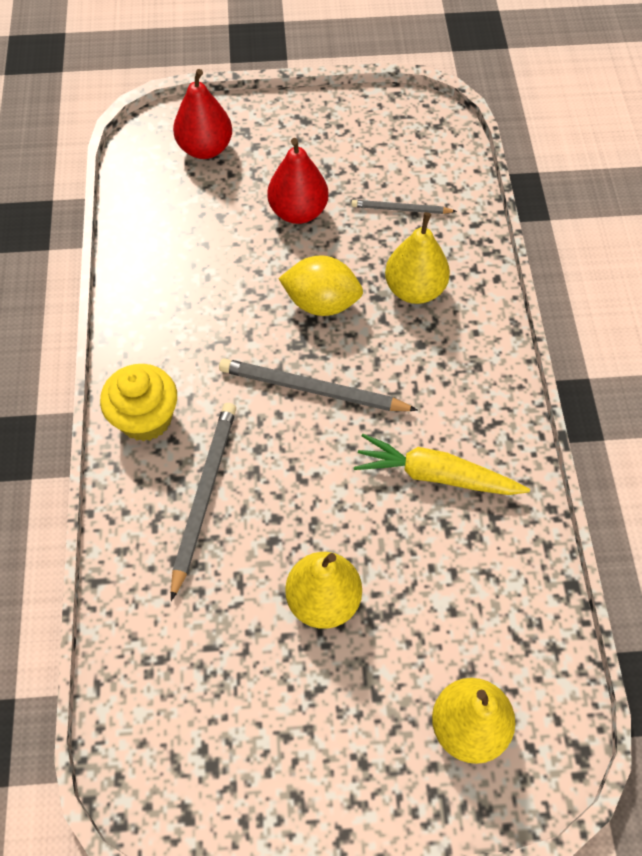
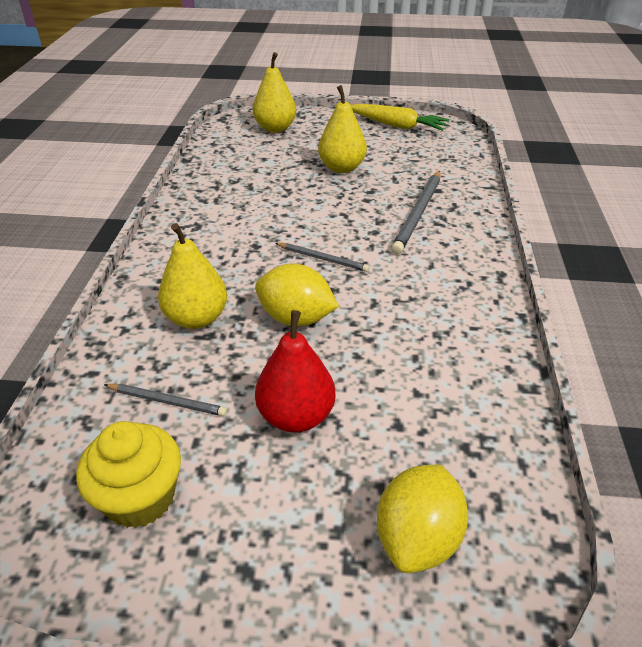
camera: 170 degrees left, 20 degrees down
(145, 418) = (469, 257): yellow cupcake -> yellow cupcake (140, 498)
(205, 148) = (417, 538): red pear -> yellow lemon
(312, 389) = (323, 259): grey pencil -> grey pencil, size x0.58
(436, 475) = (244, 206): yellow carrot -> yellow carrot (396, 125)

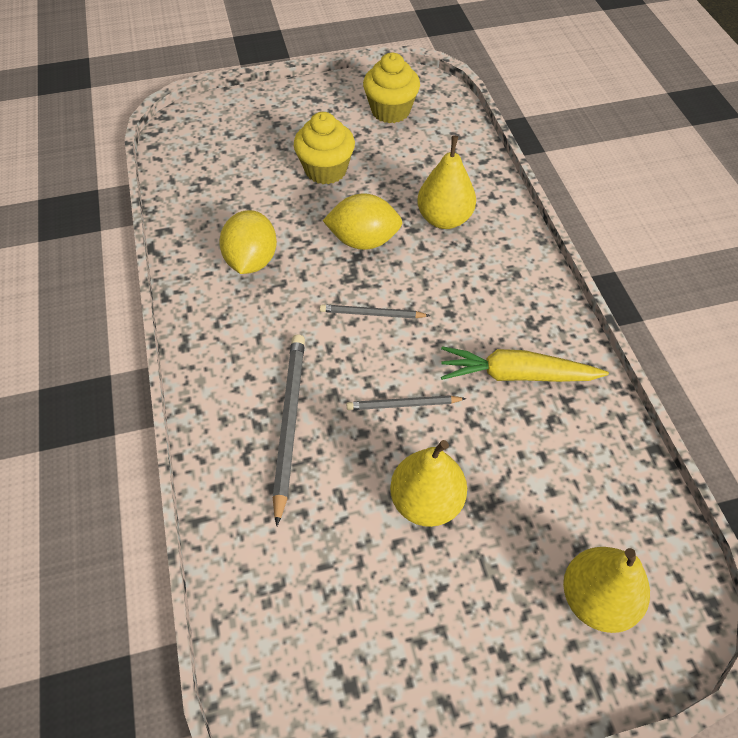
camera: 160 degrees right, 15 degrees up
(167, 401) = (416, 157): grey pencil -> grey pencil (403, 405)
(296, 416) = (326, 170): red pear -> yellow cupcake
(396, 125) = (388, 696): yellow carrot -> yellow carrot (516, 375)
(417, 538) = (232, 130): yellow lemon -> yellow lemon (251, 260)

